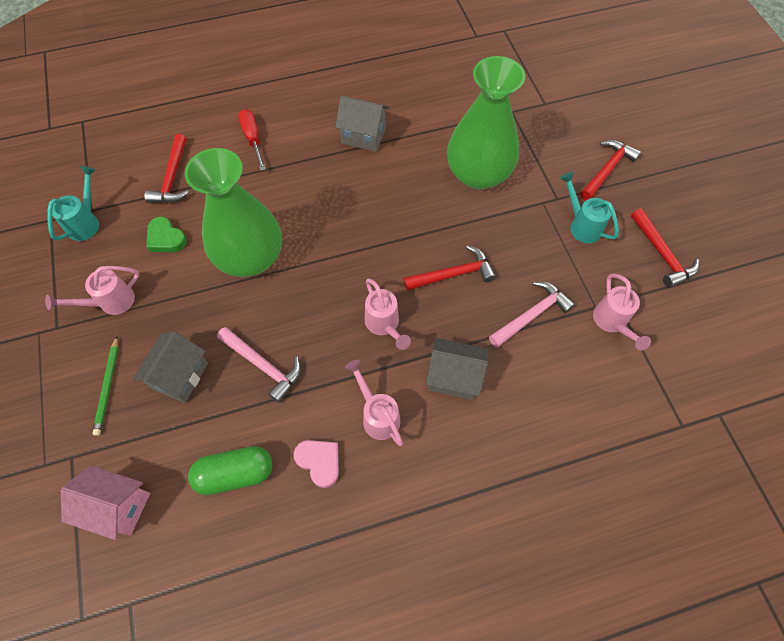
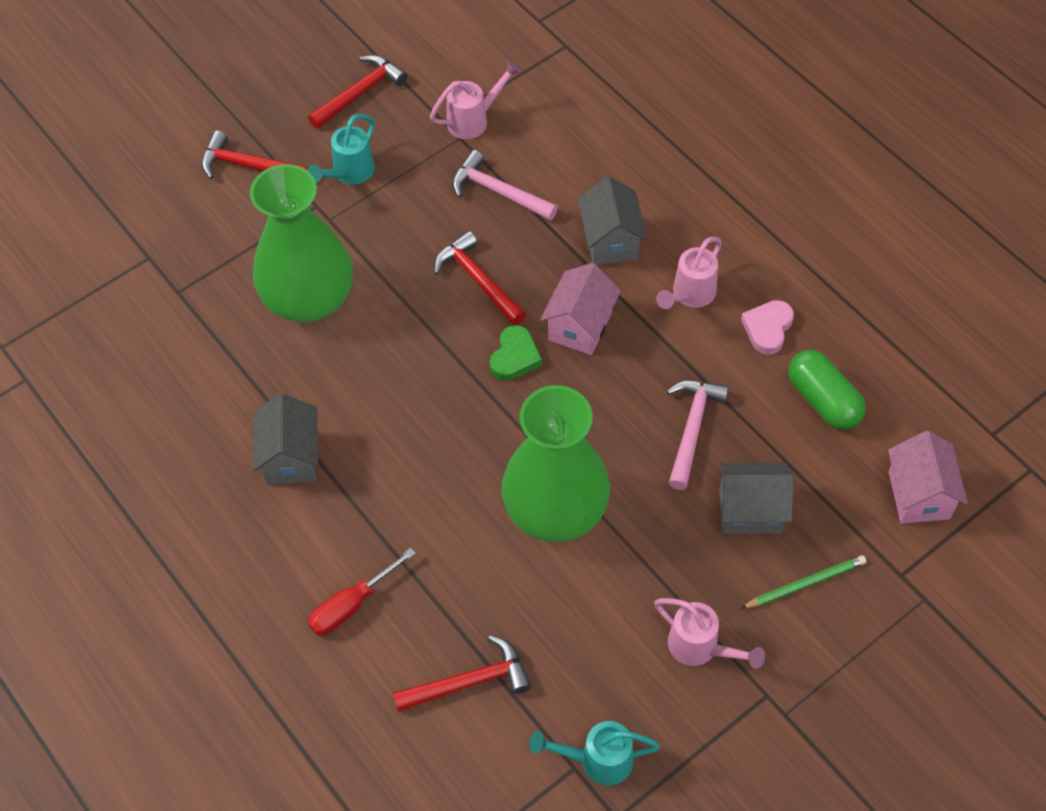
camera: 110 degrees left, 5 degrees down
(166, 238) = (574, 633): green heart -> green heart (515, 357)
(384, 325) = (580, 326): pink watering can -> pink house

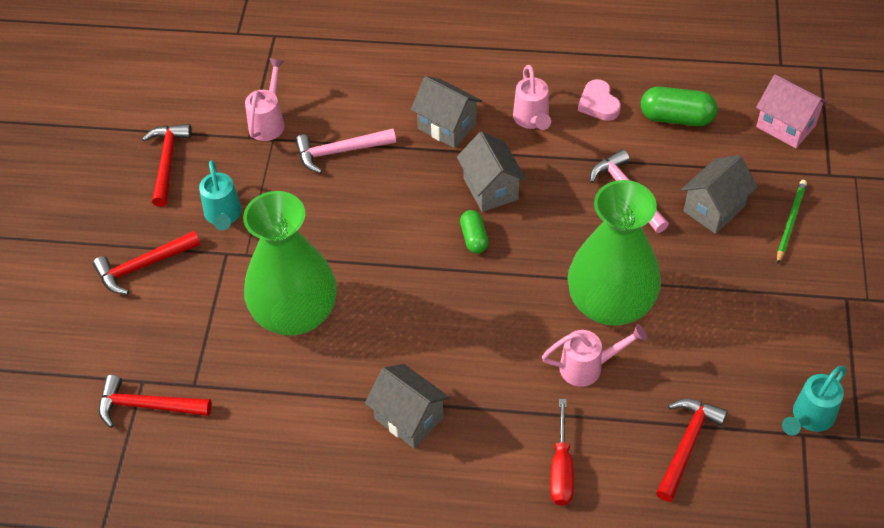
camera: 45 degrees left, 5 degrees down
(478, 280) = (394, 213): red hammer -> red hammer (148, 406)
(515, 357) = (474, 238): green heart -> green capsule
(580, 326) = (490, 189): pink house -> grey house
(701, 648) = (783, 305): pink watering can -> pink watering can (588, 367)

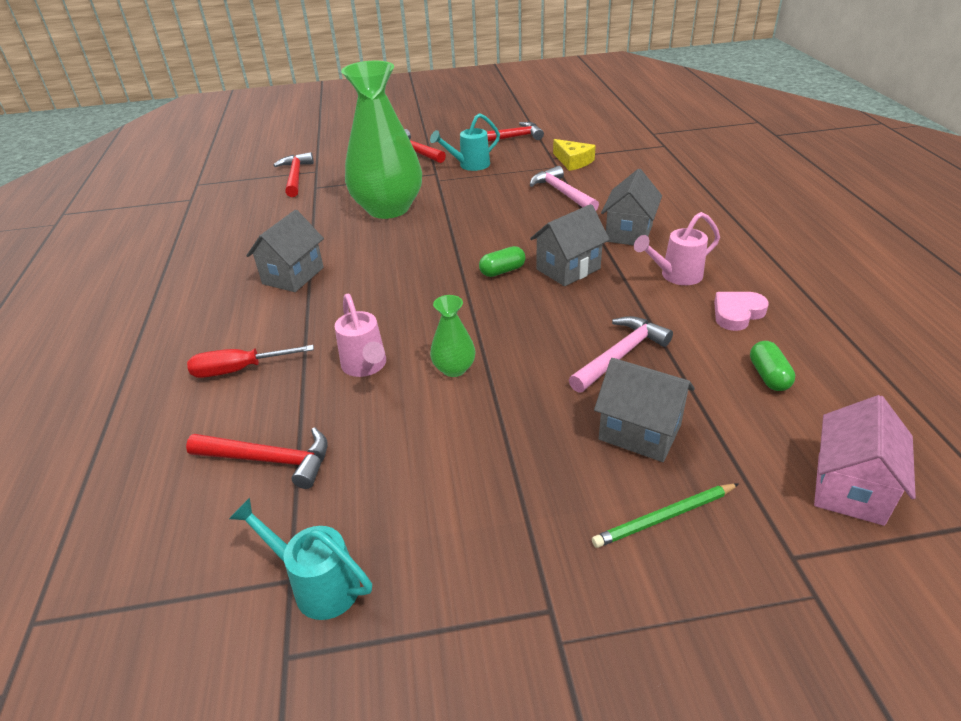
camera: 75 degrees right, 15 degrees down
(269, 121) = (573, 161): pink watering can -> yellow cheese
(610, 304) = (454, 368): green vase -> green vase, size x0.42
(676, 118) = (768, 376): green capsule -> green capsule, size x0.61
(790, 222) = (664, 517): green pencil -> green pencil turned 150 degrees clockwise

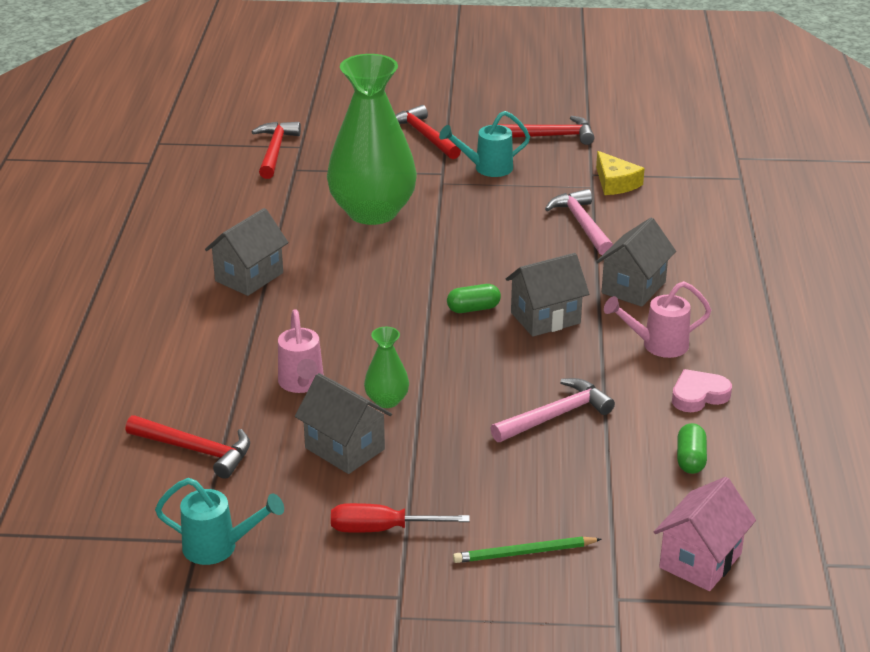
camera: 10 degrees right, 5 degrees down
(240, 370) = (180, 366): red screwdriver -> red screwdriver (382, 529)
(317, 584) = (219, 547): turquoise watering can -> turquoise watering can turned 150 degrees clockwise
(639, 432) = (538, 485): grey house -> grey house (344, 449)

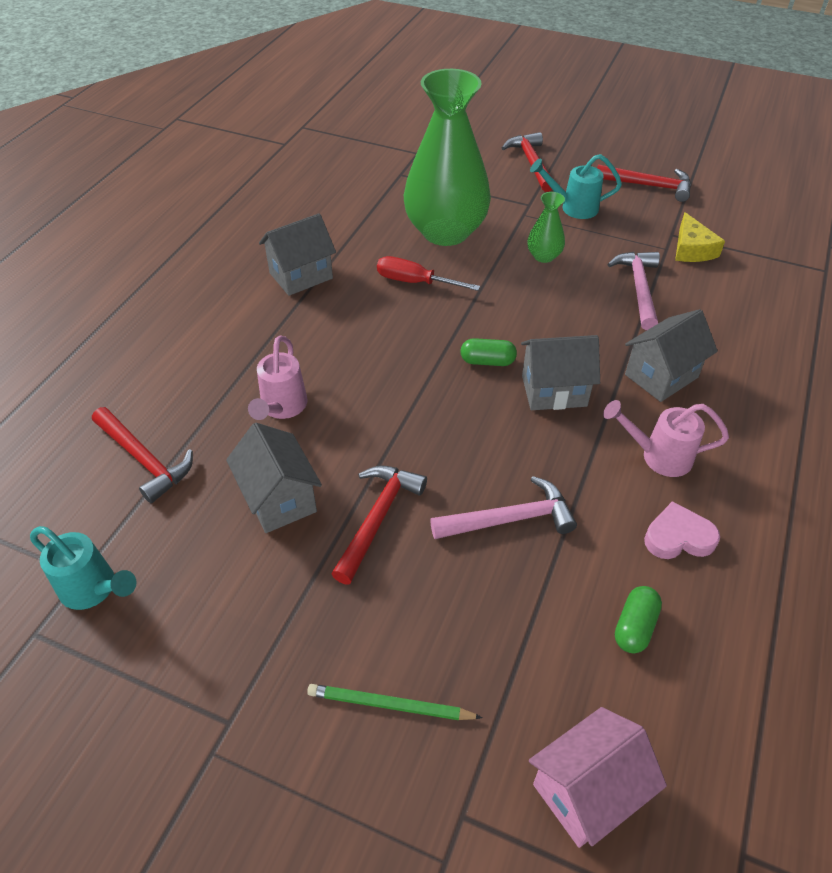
camera: 20 degrees right, 15 degrees up
(275, 151) = (393, 153): red hammer -> red hammer (377, 519)
(382, 529) = (260, 619): red screwdriver -> red screwdriver (415, 282)
(387, 400) = (350, 450): green vase -> green vase (544, 256)

